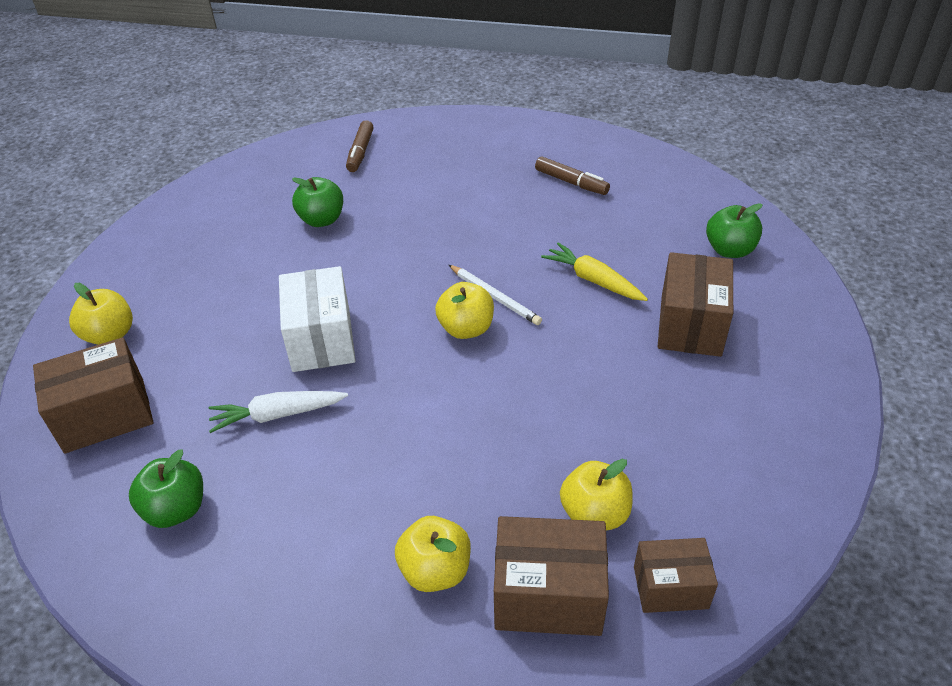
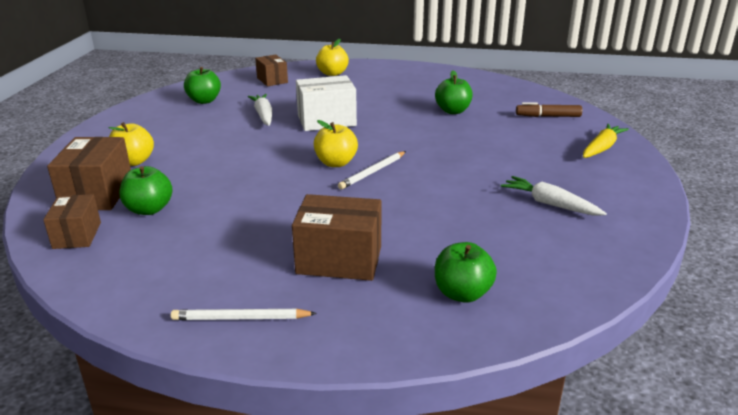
camera: 85 degrees right, 15 degrees down
(105, 415) = (272, 80): brown box -> brown box, size x0.64
(571, 182) = (550, 204): brown marker -> white carrot
(593, 280) = (399, 213): yellow carrot -> yellow carrot (602, 148)
(594, 514) = (149, 209): yellow apple -> green apple
(802, 392) = (241, 318): none -> white pencil

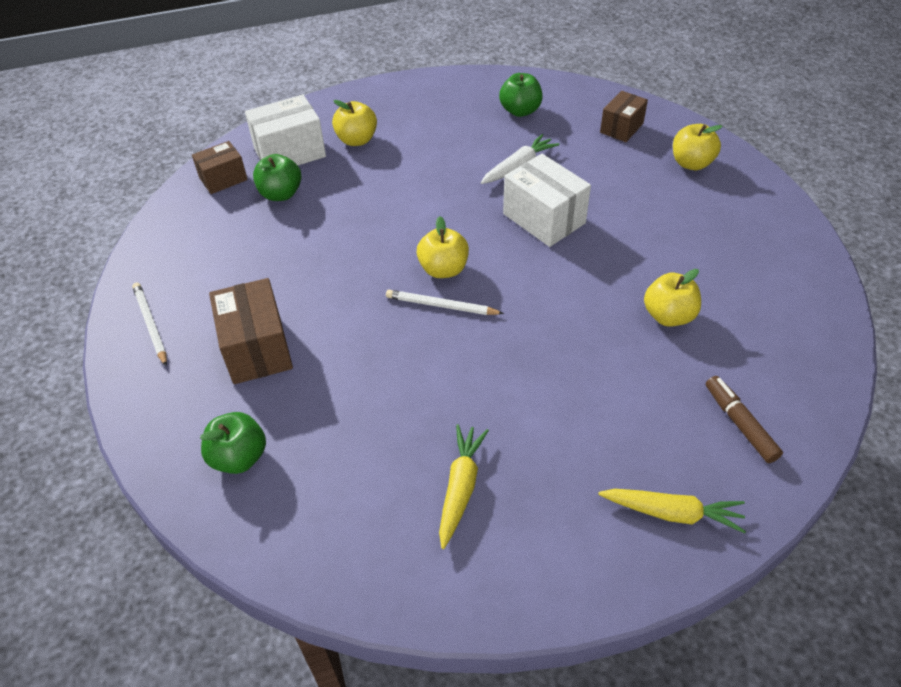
camera: 65 degrees right, 20 degrees up
(97, 194) = (290, 153): brown box -> white box
(453, 111) = (668, 316): green apple -> yellow apple
(550, 204) = (460, 487): white carrot -> yellow carrot

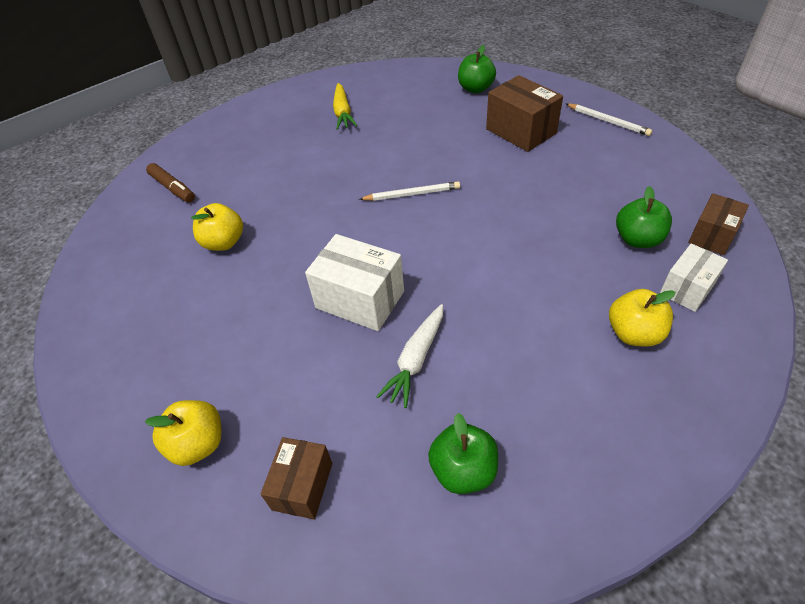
camera: 160 degrees right, 0 degrees up
(290, 153) = (687, 289): white box -> white box, size x0.64
(443, 269) = (428, 221): yellow apple -> none
(672, 513) = (218, 136): yellow carrot -> none

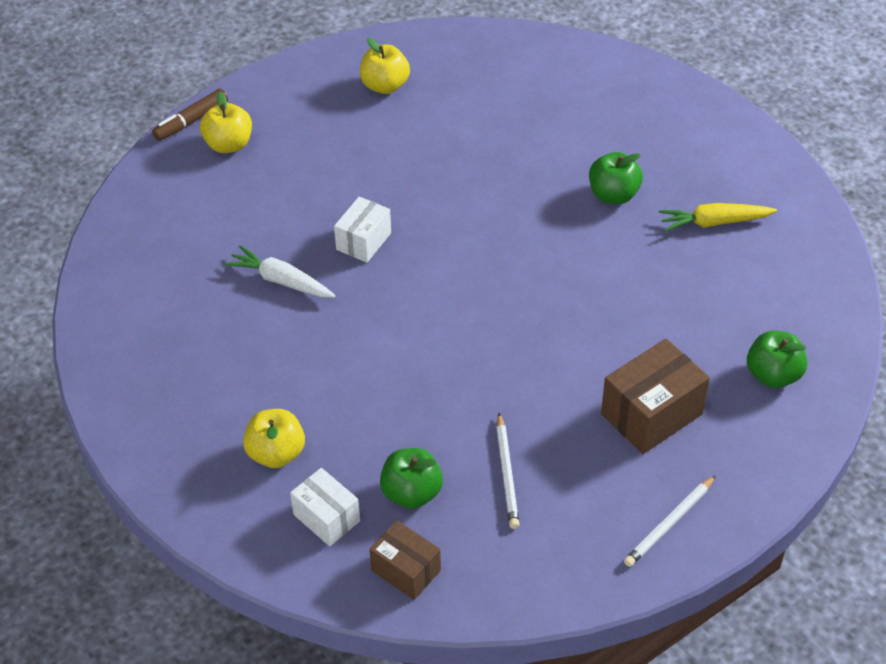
camera: 90 degrees right, 0 degrees up
(173, 188) = (563, 80): brown marker -> brown marker (191, 121)
(224, 242) = (465, 133): yellow apple -> yellow apple (385, 86)
(302, 486) = (177, 208): brown box -> none
(360, 299) = (363, 241): white box -> white box, size x0.64
(411, 194) = (525, 288): white pencil -> white pencil (507, 473)
(463, 470) = (165, 305): green apple -> green apple (613, 195)

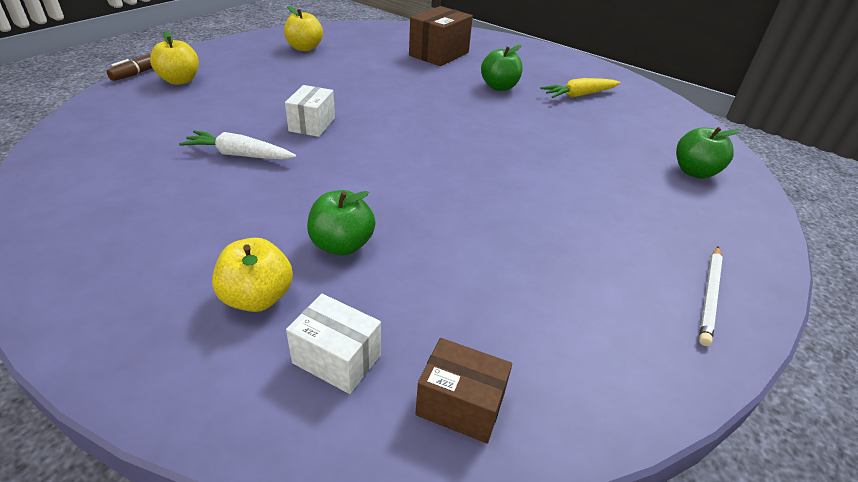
camera: 20 degrees left, 10 degrees down
(411, 493) = (431, 312): green apple -> green apple (342, 245)
(507, 473) = (523, 276): white pencil -> none
(651, 414) = (623, 209): brown box -> brown box (439, 54)

